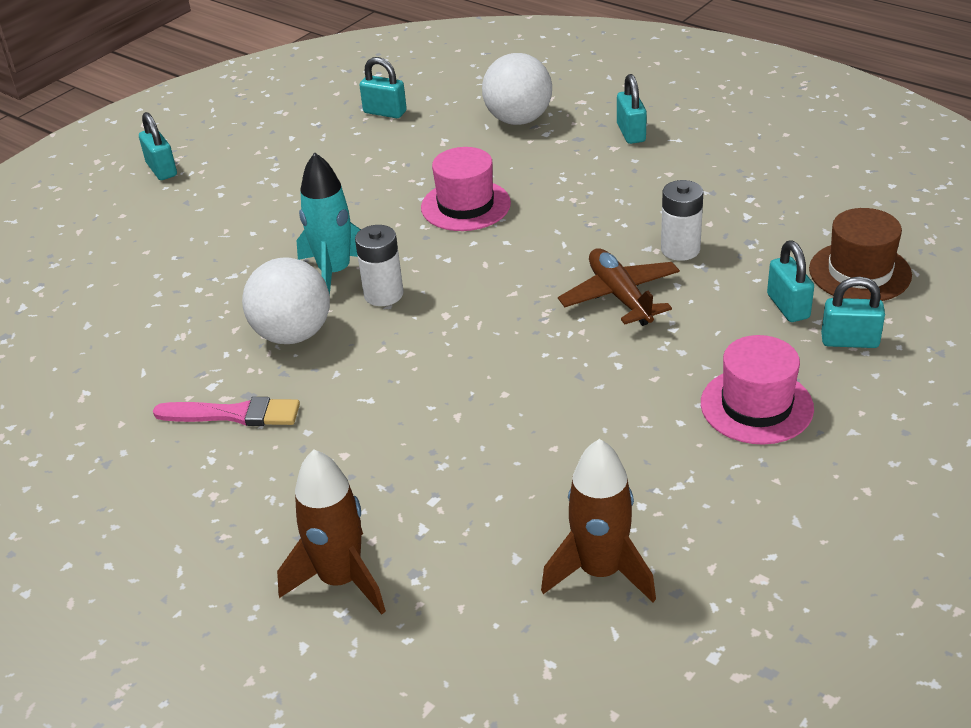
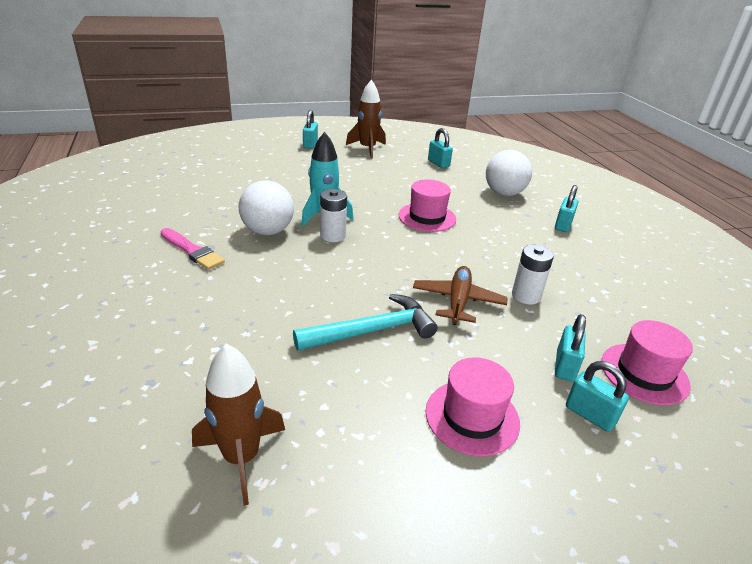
camera: 30 degrees right, 5 degrees down
(341, 579) = (114, 360): brown rocket -> brown rocket (367, 149)
(571, 381) = (372, 330): none -> turquoise hammer
(859, 272) = (644, 373): brown hat -> pink hat

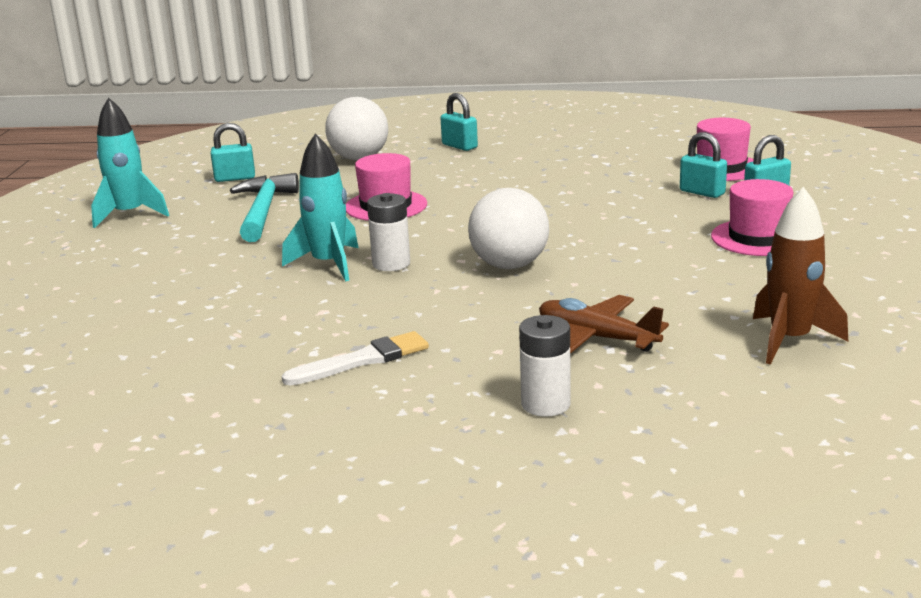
camera: 65 degrees left, 10 degrees down
(192, 251) = (362, 360): pink brush -> white brush
(268, 231) = (344, 304): white ball -> white ball (509, 265)
(310, 144) = (58, 253): turquoise padlock -> none
(367, 149) = (129, 214): brown rocket -> turquoise rocket
(372, 330) = (614, 263): turquoise hammer -> turquoise hammer (263, 211)
(458, 301) = (580, 217): brown plane -> brown plane (596, 338)
(526, 296) = (586, 187): white battery -> white battery (545, 404)

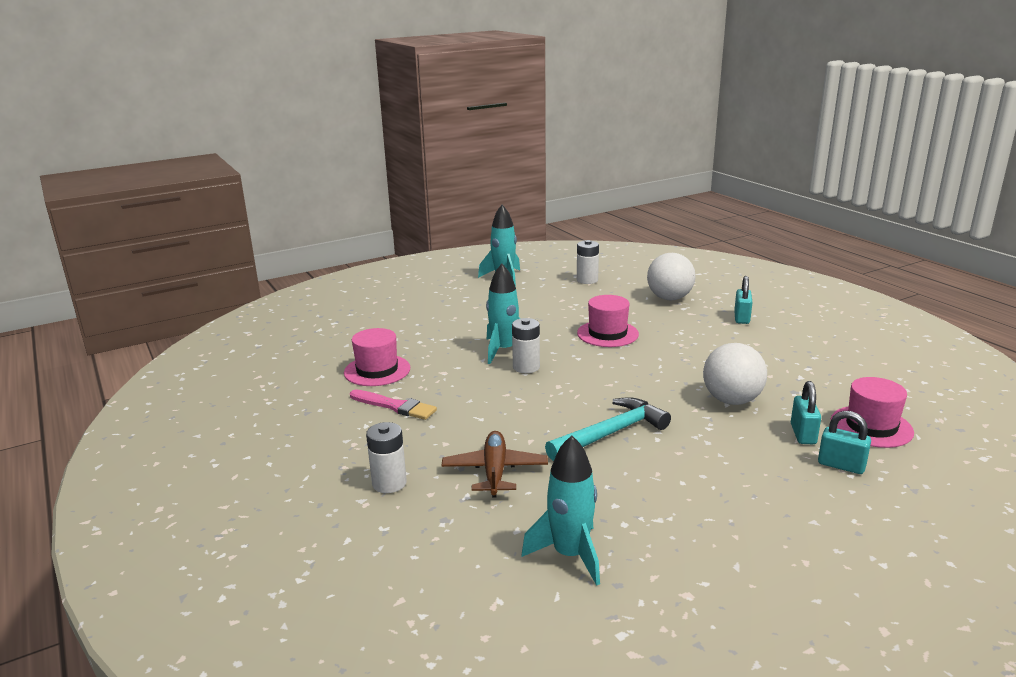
camera: 55 degrees right, 0 degrees up
(235, 178) = (587, 280): turquoise padlock -> white battery
(263, 211) = (553, 305): turquoise hammer -> turquoise hammer (610, 433)
(362, 360) = (395, 406): white brush -> pink brush
(509, 265) = (569, 404): white ball -> white ball (731, 400)
(758, 238) = (745, 487): pink hat -> pink hat (377, 370)
(790, 340) = (570, 555): brown rocket -> turquoise rocket

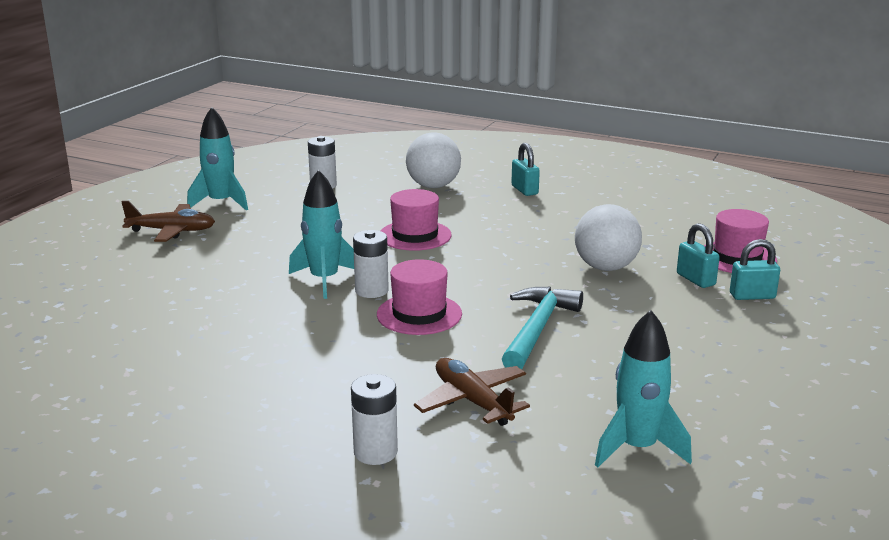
camera: 35 degrees left, 0 degrees up
(377, 370) = (197, 342): pink hat -> pink hat (419, 314)
(395, 406) = (273, 373): pink brush -> none
(451, 290) = (172, 231): none -> brown plane

